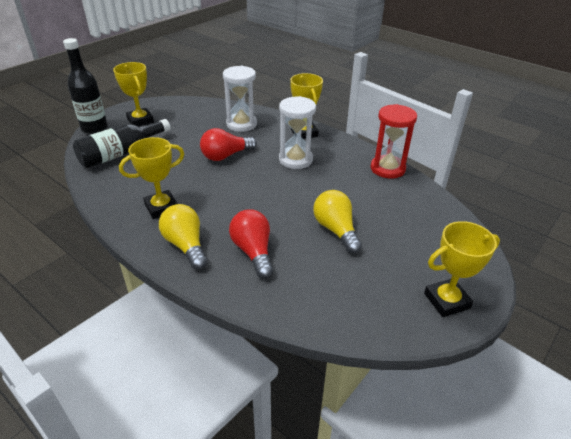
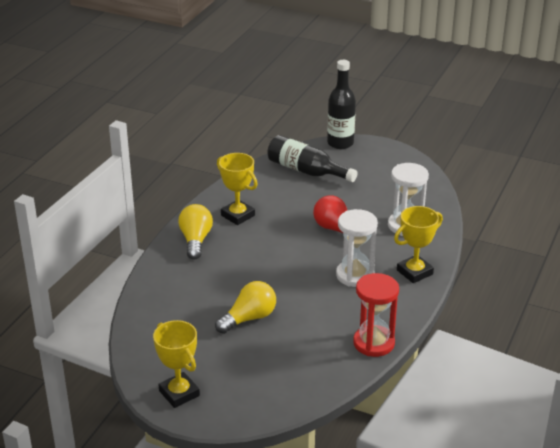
camera: 75 degrees right, 5 degrees down
(140, 120) = (371, 163): yellow trophy -> none
(186, 245) = (195, 240): yellow light bulb -> yellow light bulb turned 45 degrees counterclockwise
(253, 251) = (201, 276): red light bulb -> none

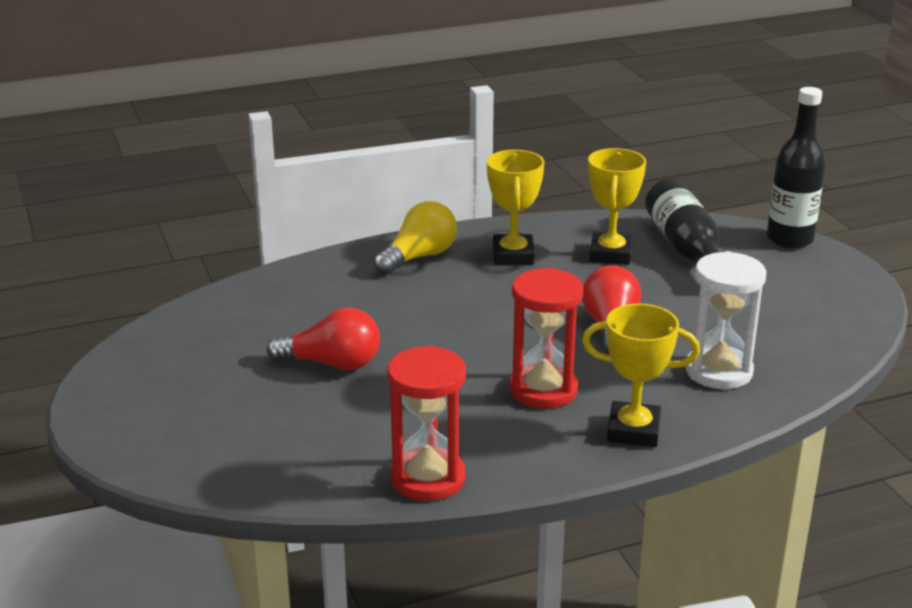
camera: 45 degrees right, 5 degrees down
(179, 393) = (125, 393): yellow trophy -> yellow trophy (610, 254)
(249, 318) = (332, 363): yellow light bulb -> red light bulb
(355, 275) = (543, 390): white hourglass -> red hourglass

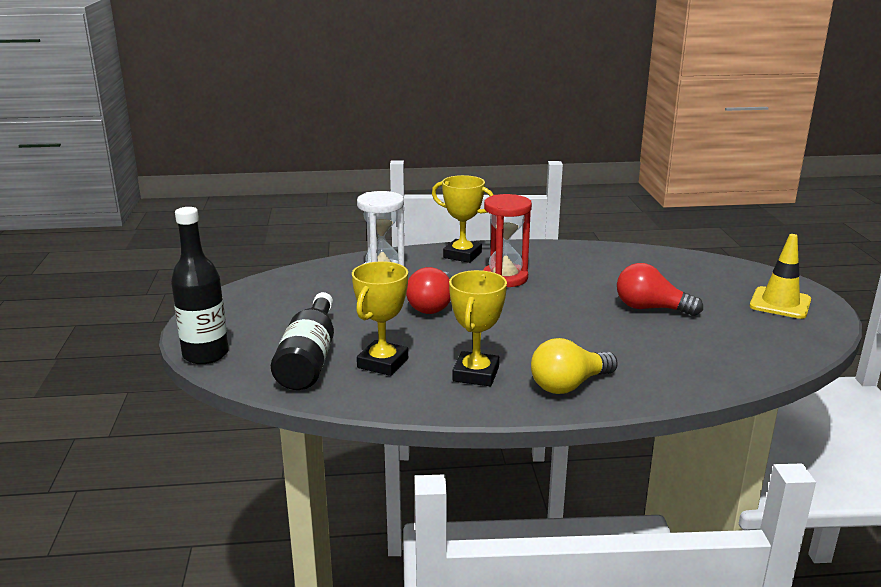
camera: 165 degrees left, 5 degrees down
(151, 398) = (780, 303): none -> yellow traffic cone
(428, 478) = (591, 250): red hourglass -> none

